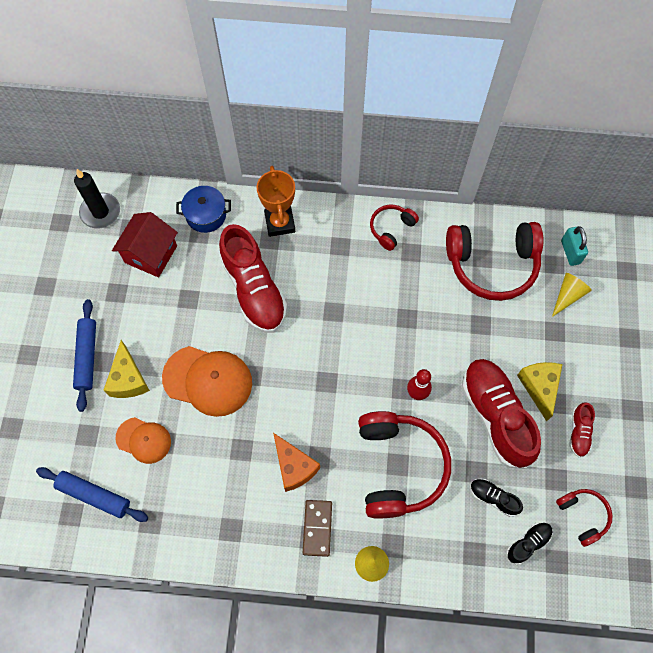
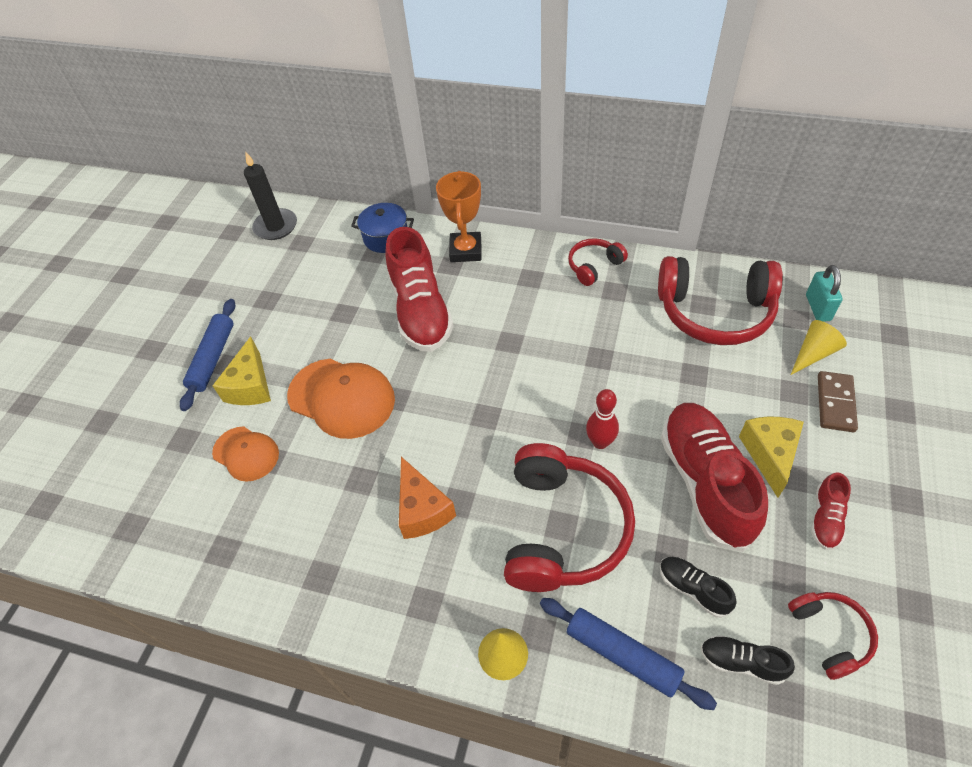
camera: 15 degrees right, 15 degrees down
(94, 495) = (166, 509): blue rolling pin -> blue rolling pin (622, 655)
(151, 254) = (316, 267): red house -> none
(317, 528) = (436, 592): brown domino -> brown domino (835, 403)
(528, 543) = (741, 662): black shoe -> black shoe turned 135 degrees counterclockwise

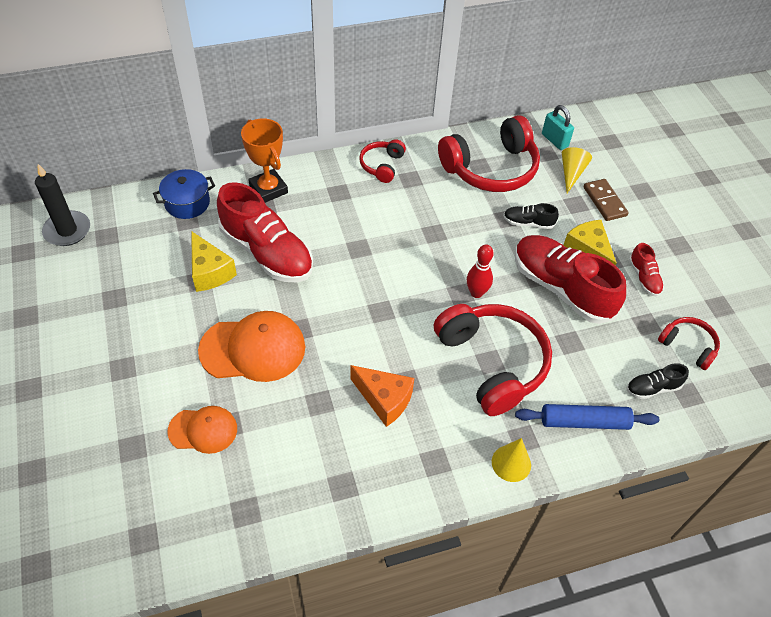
camera: 40 degrees left, 0 degrees up
(213, 358) = (102, 369): blue rolling pin -> none
(251, 386) = (161, 375): yellow cheese -> yellow cheese (210, 272)
(693, 589) = (598, 359): black shoe -> black shoe (528, 223)

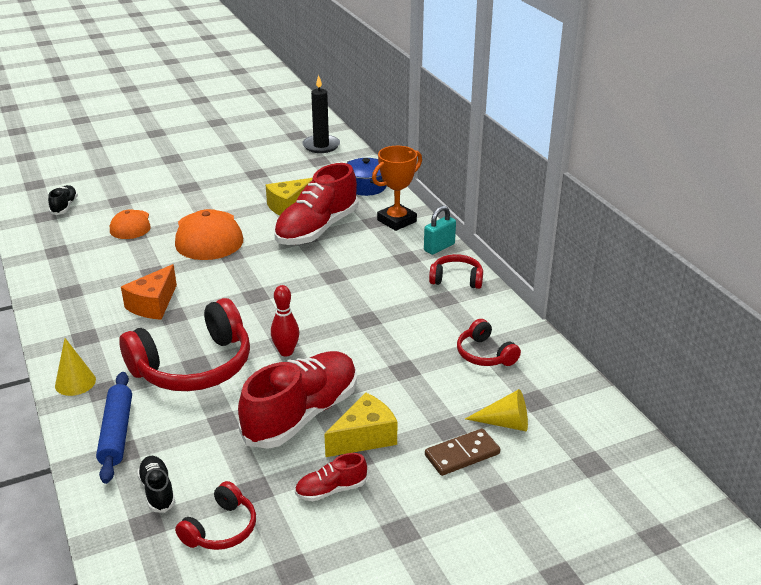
camera: 85 degrees right, 20 degrees down
(491, 168) = (485, 354): red headphones -> red headphones, size x0.50
(528, 223) = (401, 386): black shoe -> black shoe (64, 207)
(554, 140) = (564, 407): turquoise padlock -> turquoise padlock (439, 247)

